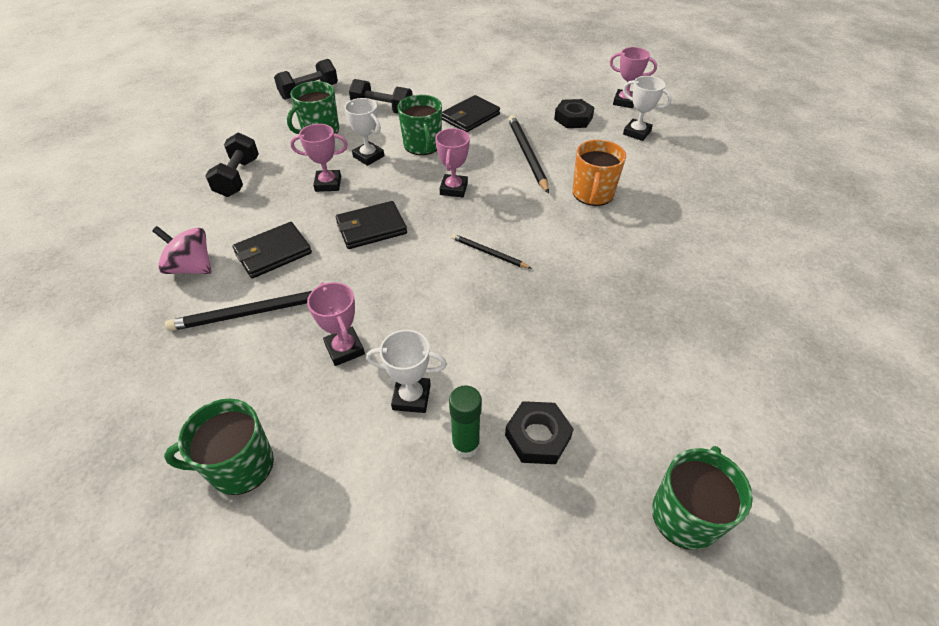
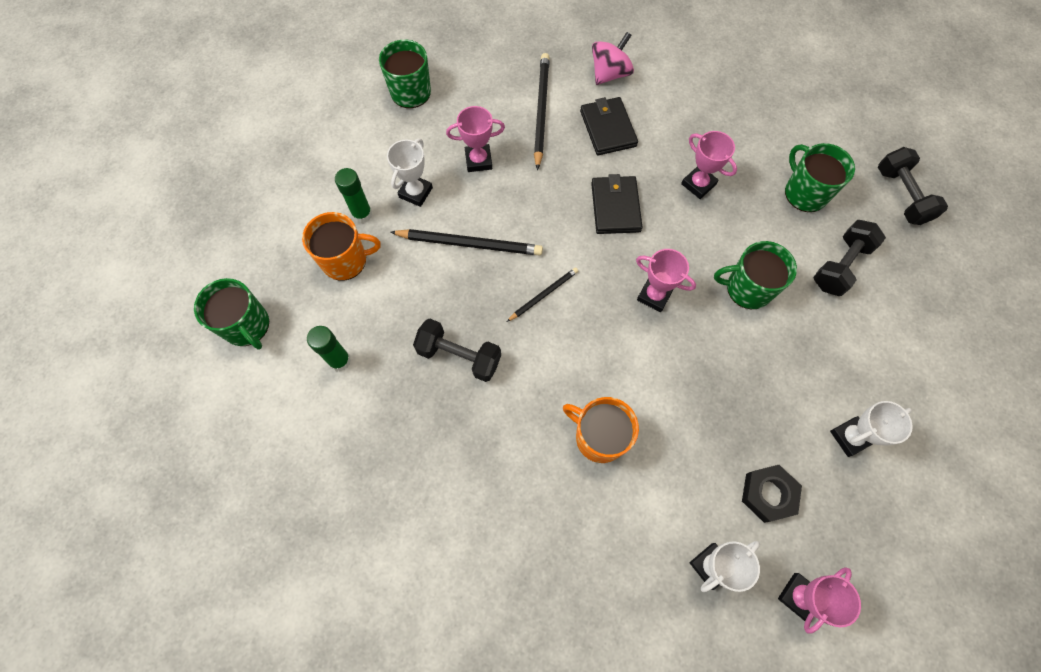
camera: 110 degrees right, 20 degrees up
(238, 177) = (731, 113): black dumbbell -> black dumbbell (459, 356)
(328, 184) = (698, 184): pink trophy -> pink trophy turned 60 degrees counterclockwise
(368, 156) = (739, 229): white trophy -> white trophy (850, 437)
(470, 117) = (801, 361): black wallet -> none
(527, 155) = (697, 396): black pencil -> black pencil (469, 244)
(537, 436) = (345, 260): black nut -> orange mug
(656, 390) = (340, 360): none -> green glue stick

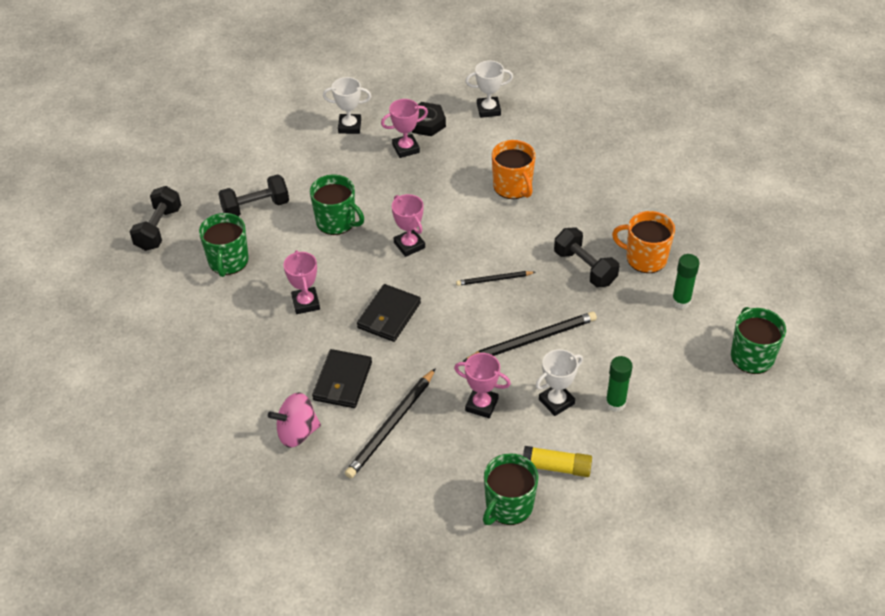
camera: 150 degrees left, 20 degrees down
(345, 260) = (647, 371): orange mug -> orange mug (645, 258)
(388, 136) = (557, 467): none -> yellow glue stick
(469, 244) = (532, 340): black pencil -> black pencil turned 120 degrees clockwise
(799, 596) = (448, 82): pink trophy -> pink trophy (406, 148)

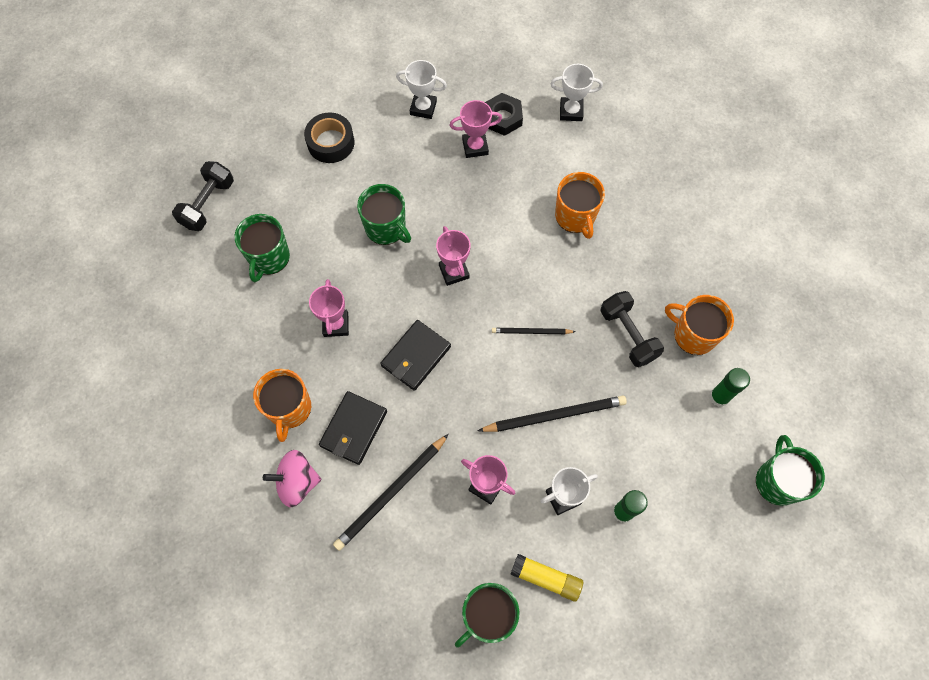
camera: 10 degrees right, 20 degrees up
(255, 207) = (308, 195): black dumbbell -> none
(267, 165) = (331, 142): none -> black tape
(276, 376) = (289, 409): none -> orange mug

